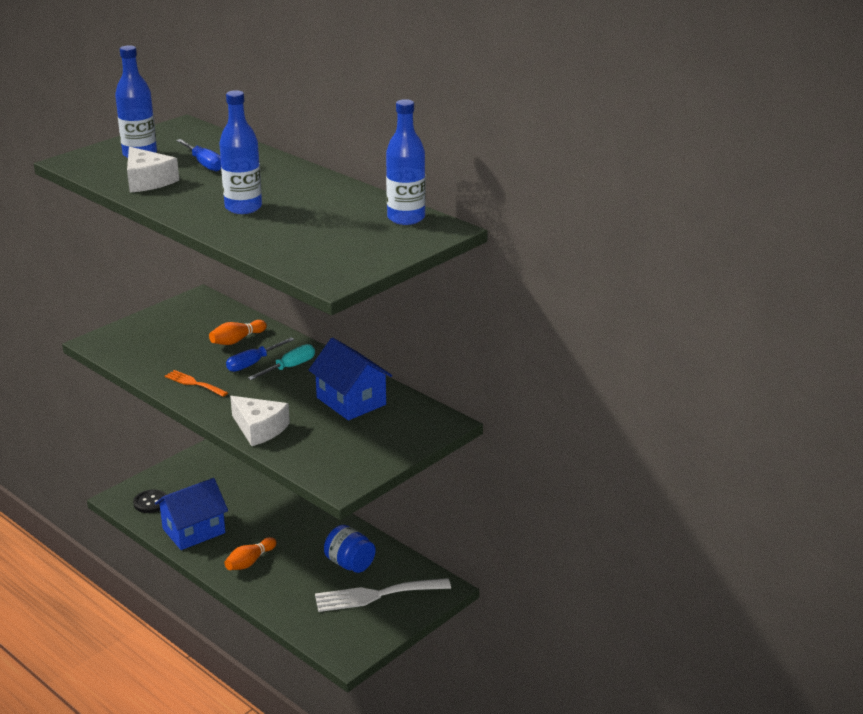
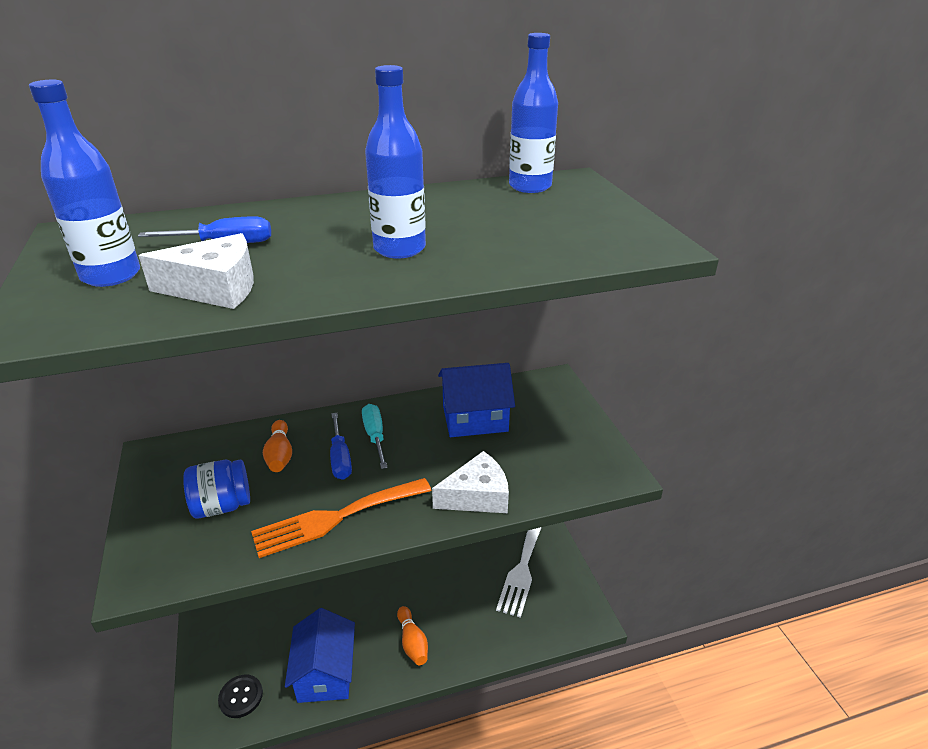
camera: 60 degrees left, 5 degrees up
(194, 383) = (336, 518): orange fork -> orange fork, size x1.84
(350, 564) = (469, 567): blue jar -> blue jar (222, 506)

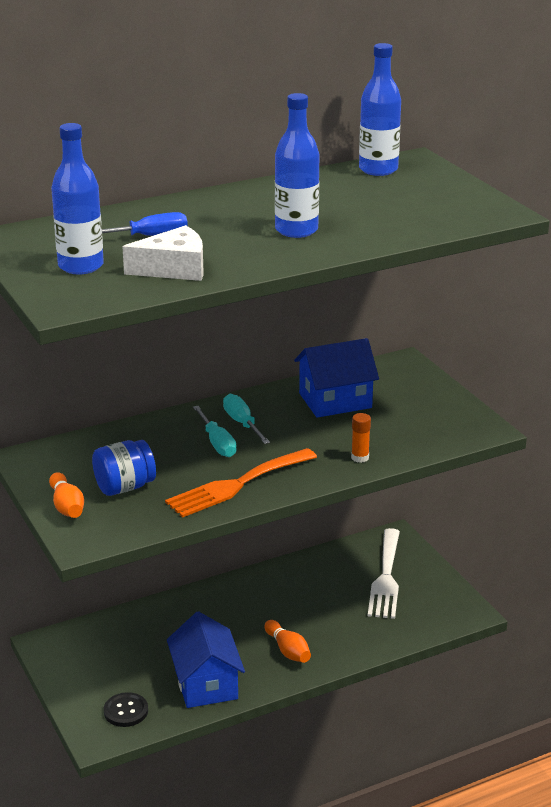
camera: 10 degrees left, 5 degrees down
(280, 455) = (156, 446): orange bowling pin -> orange bowling pin (67, 506)
(340, 458) = (217, 443): blue screwdriver -> turquoise screwdriver
(477, 496) = (360, 457): white cheese -> orange glue stick

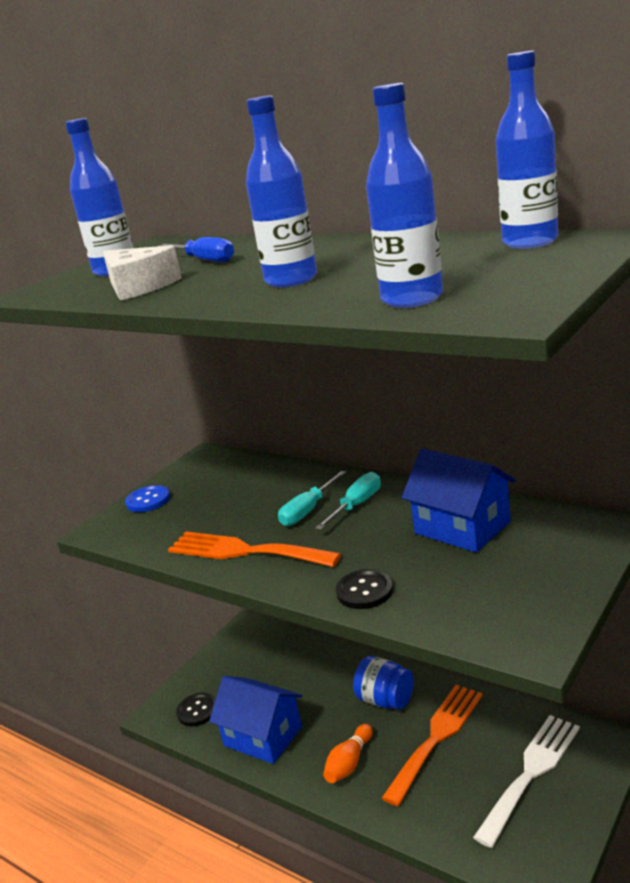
camera: 65 degrees right, 5 degrees down
(67, 506) = (148, 500): orange bowling pin -> blue button
(124, 487) = (196, 507): blue jar -> blue jar (385, 700)
(206, 684) = (263, 736): blue house -> blue house turned 75 degrees clockwise
(310, 600) = (436, 737): none -> orange fork
(360, 457) = (364, 591): orange glue stick -> black button
(386, 578) = (531, 773): white fork -> white fork turned 150 degrees clockwise
(424, 220) = (412, 299): none -> blue bottle

